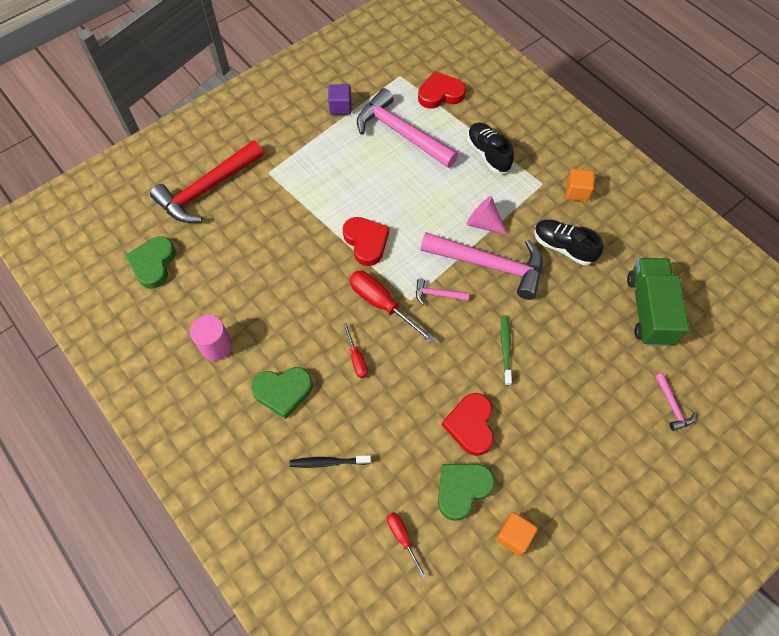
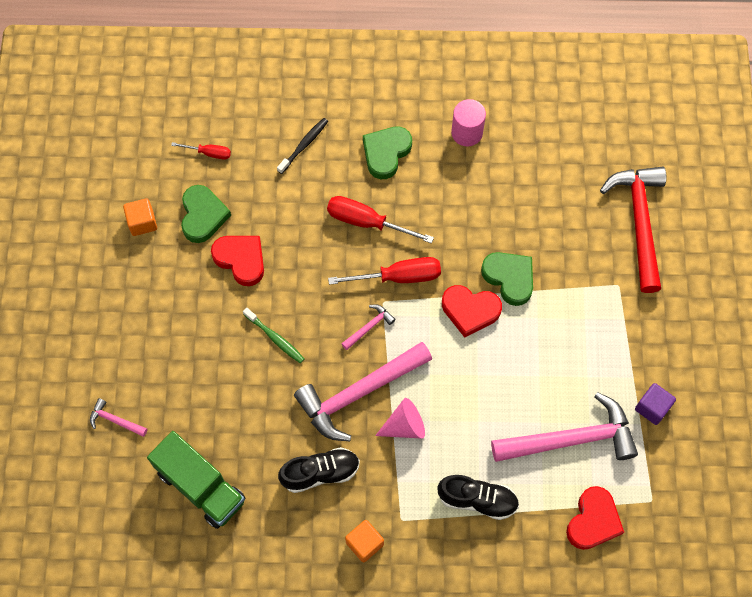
camera: 130 degrees right, 5 degrees up
(153, 264) = (588, 134): green heart -> green heart (509, 278)
(356, 359) = (367, 222): red screwdriver -> red screwdriver, size x1.79

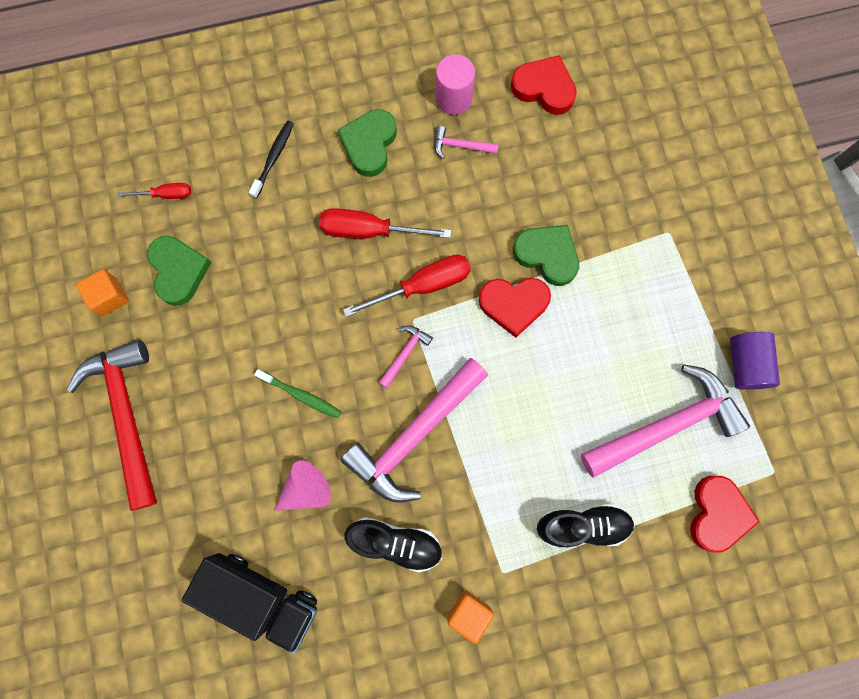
camera: 15 degrees left, 10 degrees up
(115, 420) = (140, 544): pink hammer -> pink hammer (460, 146)
(200, 486) = (261, 597): green truck -> black truck
(241, 260) = (237, 312): red heart -> red heart (544, 88)
(320, 473) = (396, 542): black shoe -> black shoe turned 45 degrees clockwise
(404, 426) = (477, 460): pink cone -> pink cone (306, 489)
(639, 222) = (672, 155): red hammer -> red hammer (127, 415)
(652, 408) = (745, 364): purple cube -> purple cylinder

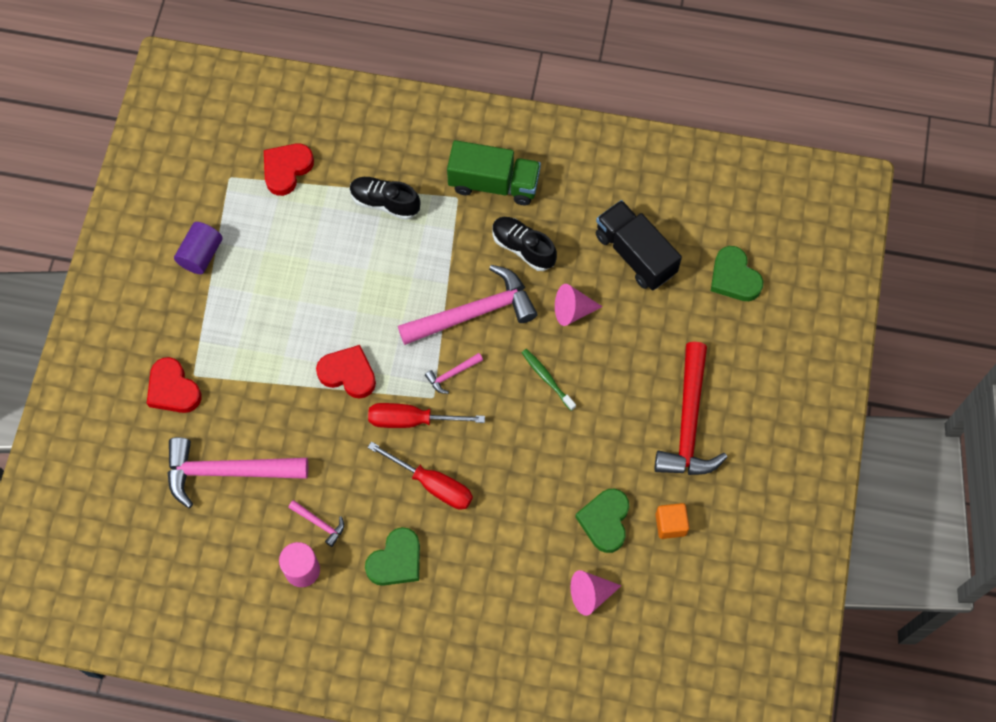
camera: 155 degrees left, 10 degrees down
(166, 194) = (590, 594): red screwdriver -> pink cone
(273, 158) = (484, 586): black toothbrush -> none
(469, 613) = (494, 183): orange cube -> green truck
(544, 88) = (220, 543): red heart -> red heart (173, 389)
(547, 255) = (300, 400): green heart -> green heart (734, 277)
(666, 425) = (285, 240): pink hammer -> pink hammer (228, 472)

